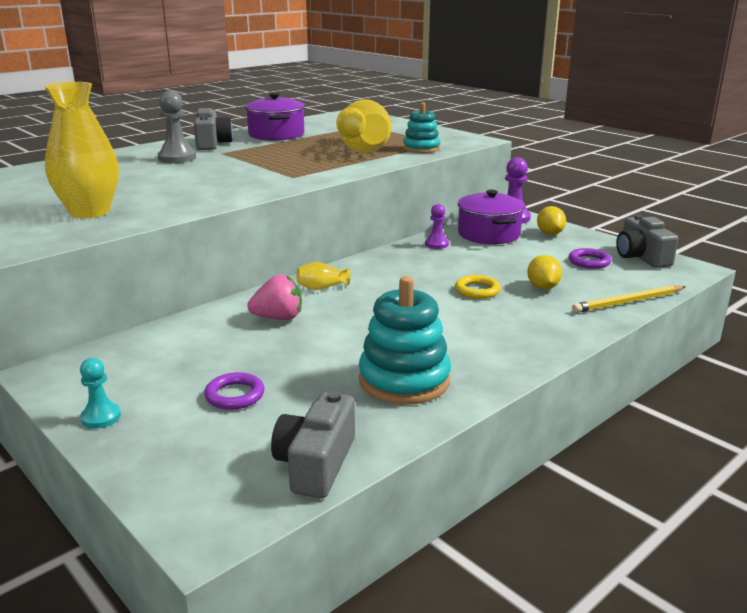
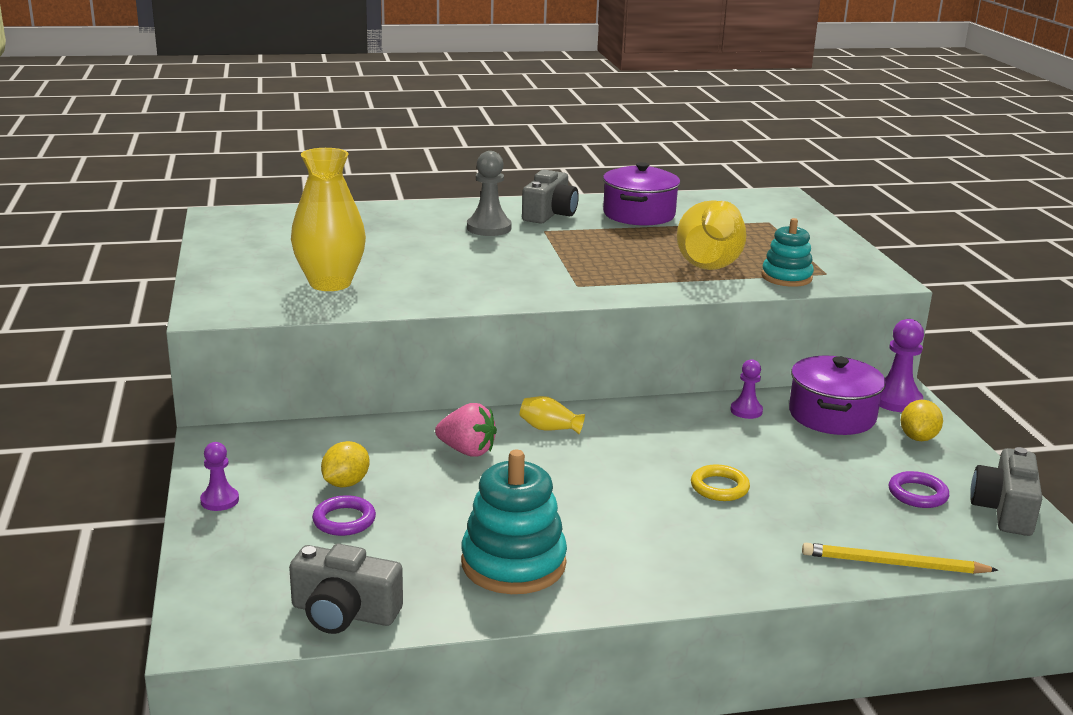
camera: 30 degrees right, 0 degrees up
(101, 417) = (219, 500): turquoise pawn -> purple pawn
(316, 463) = (344, 613): grey camera -> grey camera turned 120 degrees counterclockwise
(542, 287) = (807, 509): yellow lemon -> yellow lemon (346, 483)

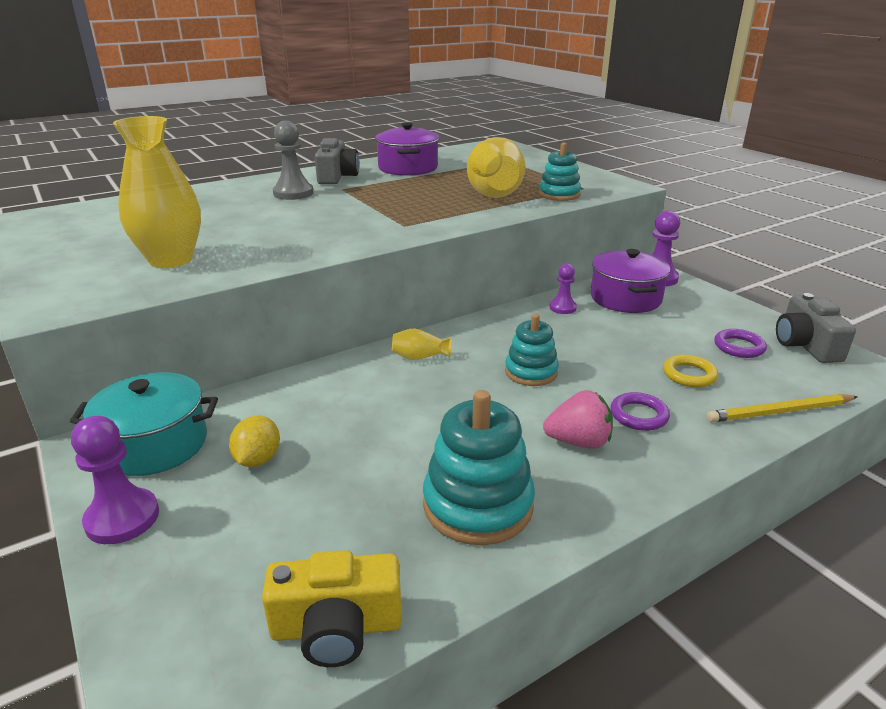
camera: 20 degrees left, 5 degrees up
(219, 500) = (122, 518): purple pawn -> purple pawn, size x1.60
(267, 451) = (155, 444): none -> turquoise pot
(344, 520) = (277, 504): purple ring -> purple ring (639, 415)
(344, 613) = (336, 628): grey camera -> yellow camera
(467, 451) = (360, 395): pink strawberry -> pink strawberry (578, 442)
(654, 467) = (531, 372): none -> turquoise stacking toy
(719, 487) = (595, 377): yellow ring -> yellow ring (689, 375)
(918, 438) = (697, 303): yellow lemon -> none

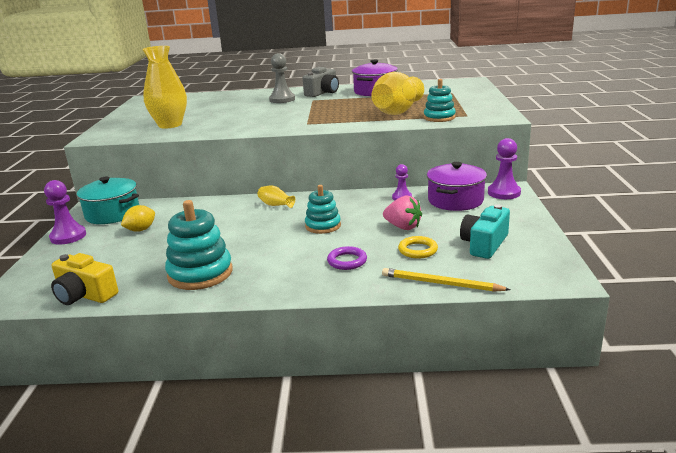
camera: 35 degrees right, 5 degrees down
(578, 442) = (291, 263): pink strawberry -> pink strawberry (403, 227)
(739, 347) = (484, 244): purple ring -> turquoise camera
(805, 345) = (540, 255): grey camera -> none

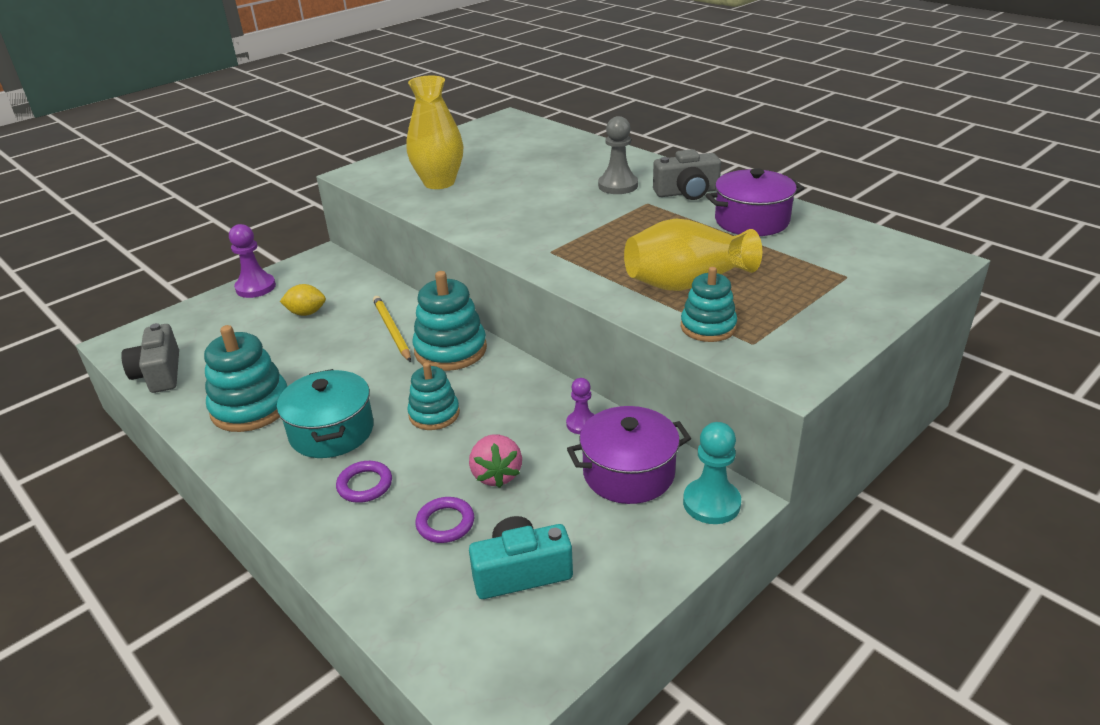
camera: 45 degrees right, 10 degrees up
(84, 295) = (159, 373): yellow camera -> grey camera
(112, 214) = (323, 275): turquoise pot -> turquoise pot (331, 431)
(276, 205) = (450, 350): yellow vase -> turquoise stacking toy
(417, 250) = (445, 523): yellow ring -> purple ring
(441, 283) = (376, 592): yellow pencil -> yellow pencil (391, 330)
(504, 193) = (711, 503): purple pawn -> turquoise pawn

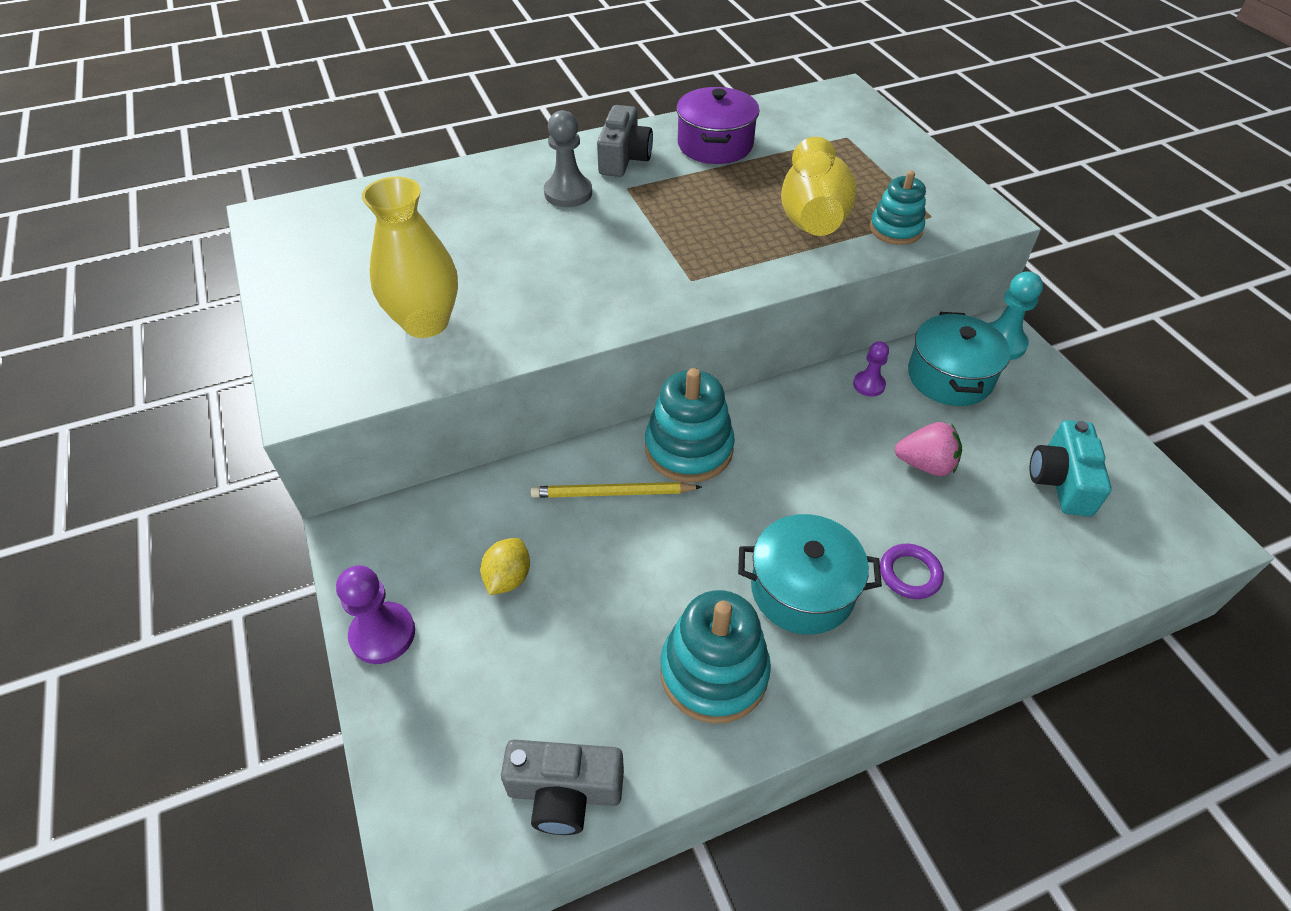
camera: 70 degrees left, 15 degrees up
(434, 414) = (807, 490): turquoise stacking toy -> none
(445, 523) = (986, 519): purple ring -> none
(628, 473) = (949, 377): purple pot -> turquoise pot

